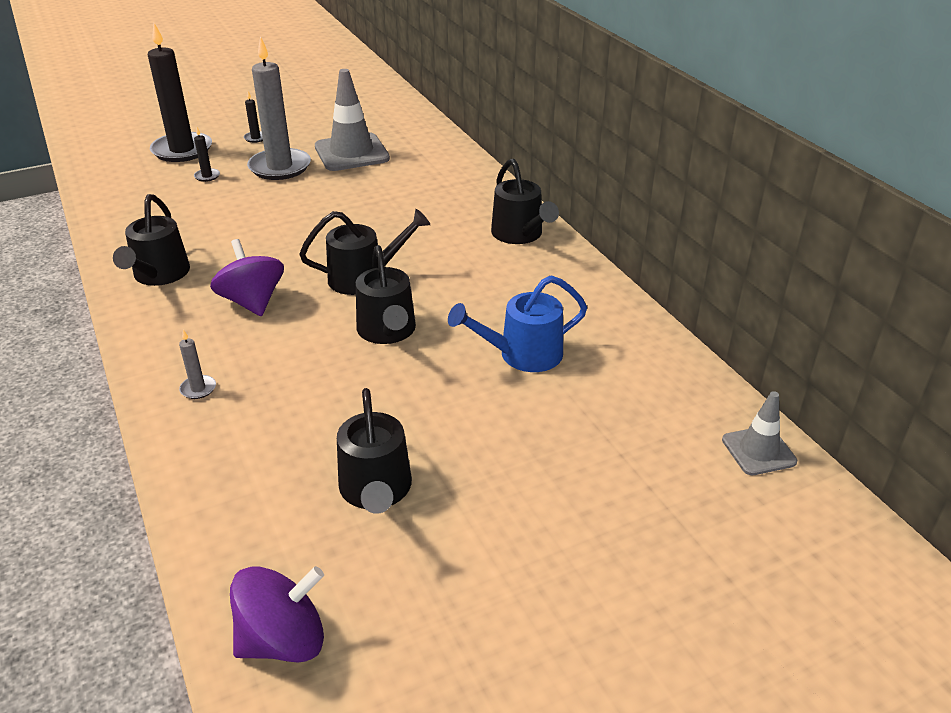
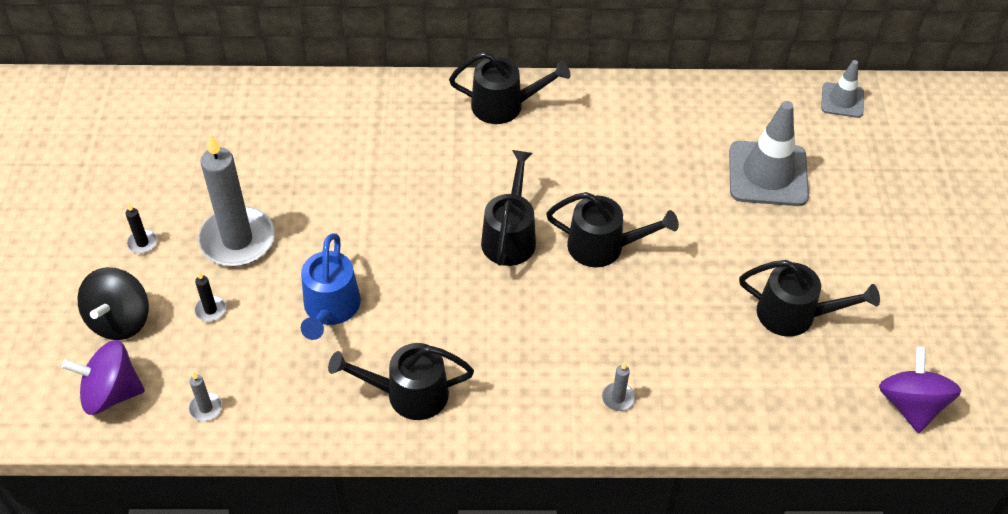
camera: 65 degrees left, 15 degrees up
(115, 199) = (206, 408): none -> grey candle
(159, 275) = (408, 394): black watering can -> black watering can turned 150 degrees clockwise
(182, 150) = (120, 320): black candle -> black spinning top
(252, 302) = (502, 329): purple spinning top -> purple spinning top (111, 393)
(351, 153) = (249, 170): grey traffic cone -> grey traffic cone (768, 174)
(522, 355) = (680, 175): blue watering can -> blue watering can (330, 309)

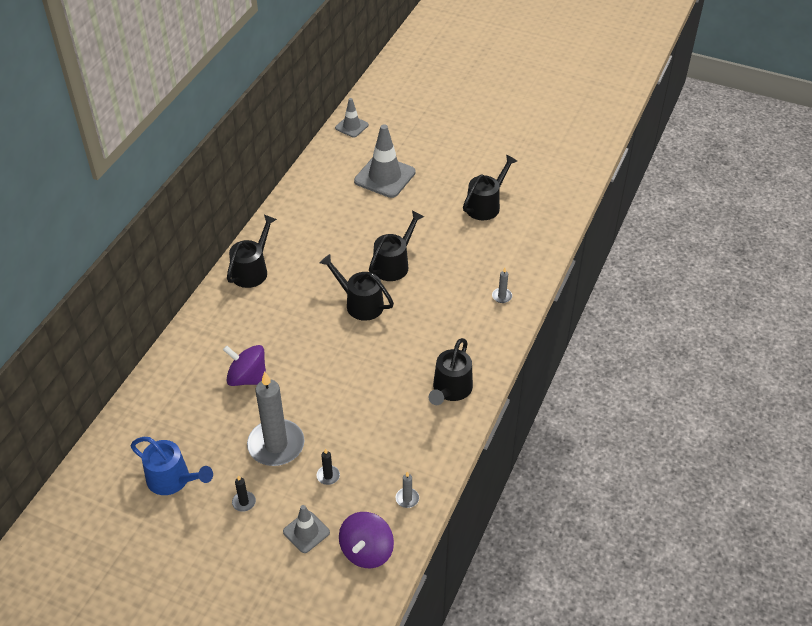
camera: 65 degrees left, 5 degrees down
(120, 320) = (306, 532): black spinning top -> grey traffic cone
(330, 309) = (365, 410): blue watering can -> blue watering can (173, 480)
(911, 404) = (563, 186): purple spinning top -> purple spinning top (247, 378)

